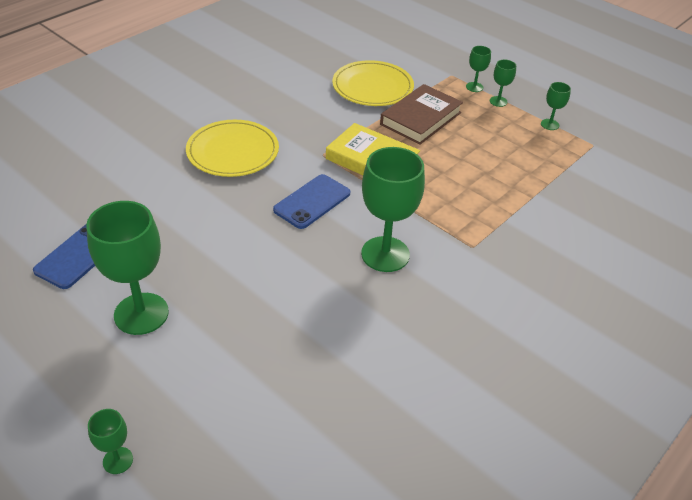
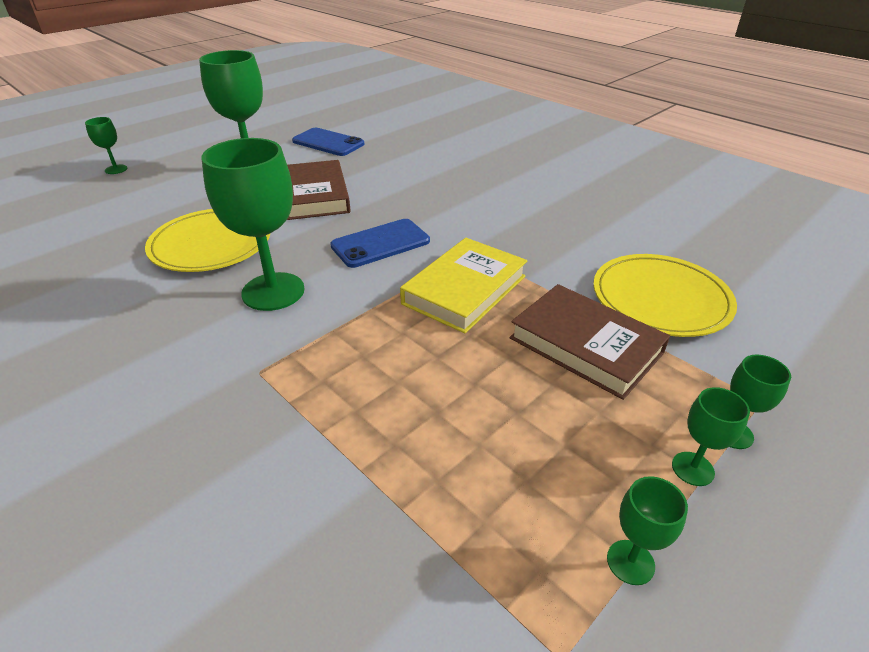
camera: 95 degrees right, 5 degrees down
(220, 250) = (315, 195): none -> brown book
(233, 152) = (472, 197): yellow plate -> yellow plate (211, 244)
(312, 201) = (380, 243): blue phone -> blue phone turned 75 degrees counterclockwise

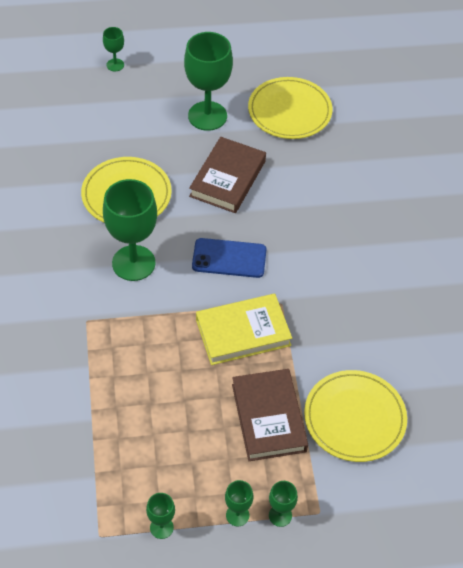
camera: 35 degrees right, 15 degrees up
(328, 143) = (289, 111): blue phone -> yellow plate

